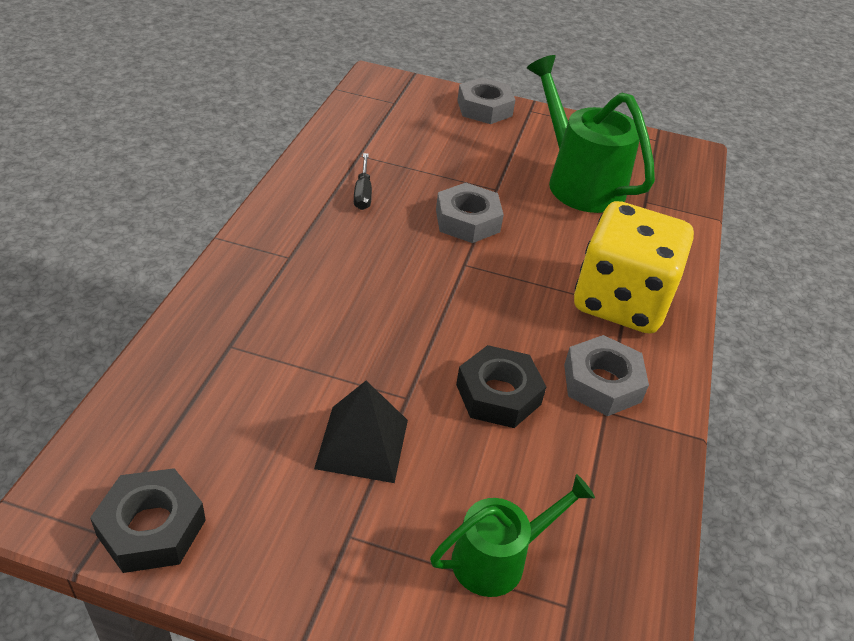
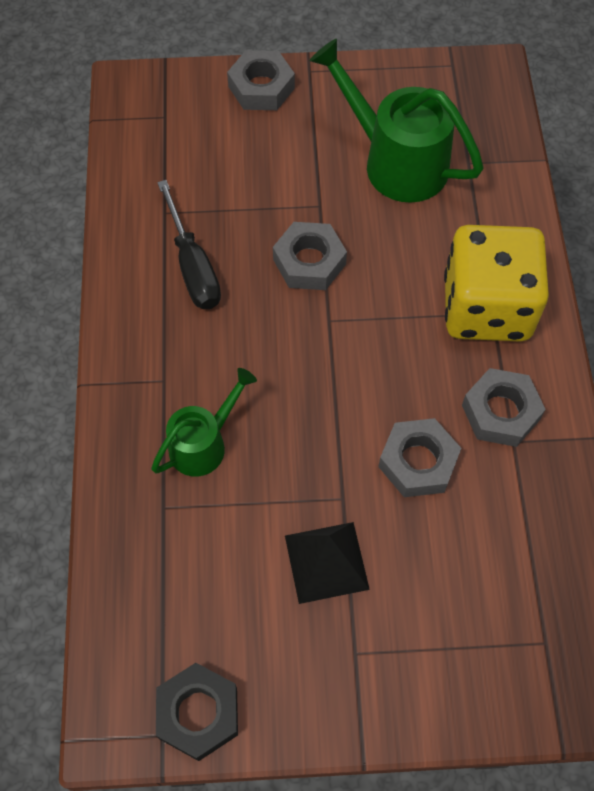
camera: 15 degrees left, 20 degrees up
(363, 193) = (193, 266): black screwdriver -> black screwdriver, size x1.63
(498, 394) = (418, 462): black nut -> grey nut
(499, 558) = (479, 623): green watering can -> green watering can (204, 443)

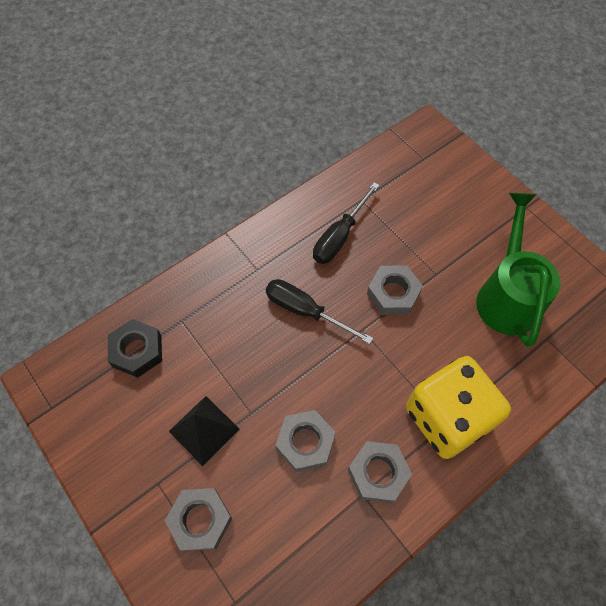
camera: 55 degrees right, 0 degrees up
(198, 713) = (73, 418): black nut -> black nut (137, 351)
(204, 443) = (233, 316): green watering can -> none
(260, 363) = (305, 311): none -> black screwdriver
(261, 87) = (489, 191): grey nut -> grey nut (200, 520)

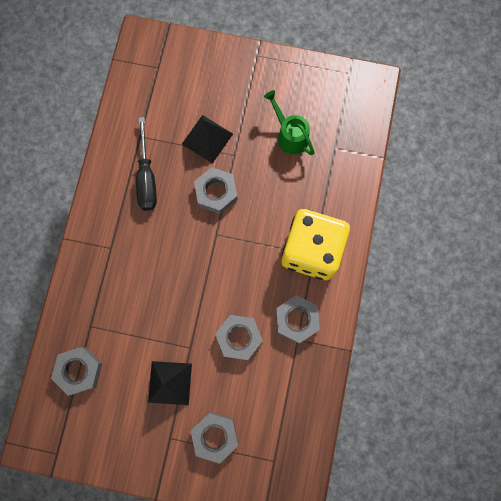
camera: 40 degrees left, 15 degrees up
(137, 351) = (79, 370): black nut -> grey nut
(305, 311) = (168, 251): black screwdriver -> none
(422, 243) = (207, 138): none -> black pyramid
(507, 295) = (289, 135): green watering can -> green watering can, size x0.59

